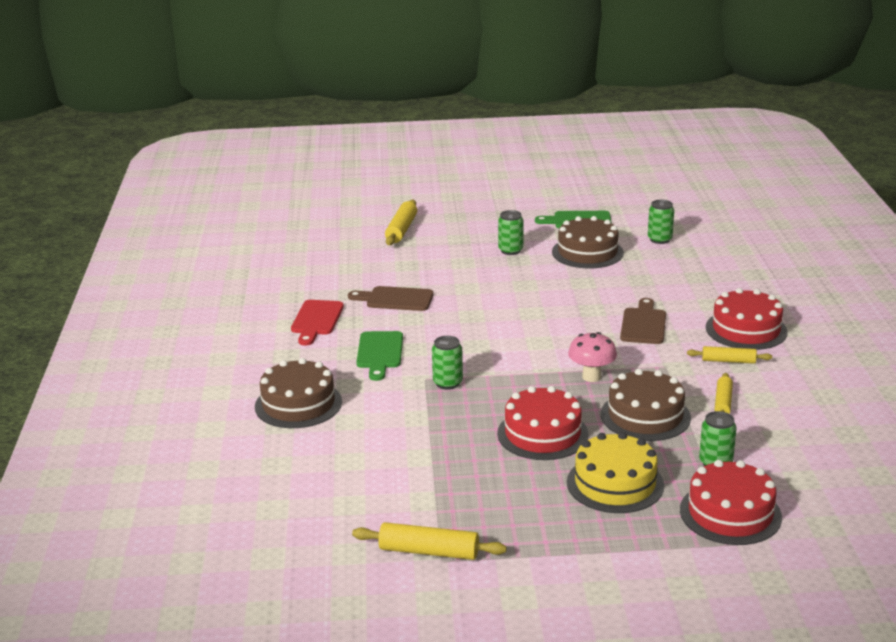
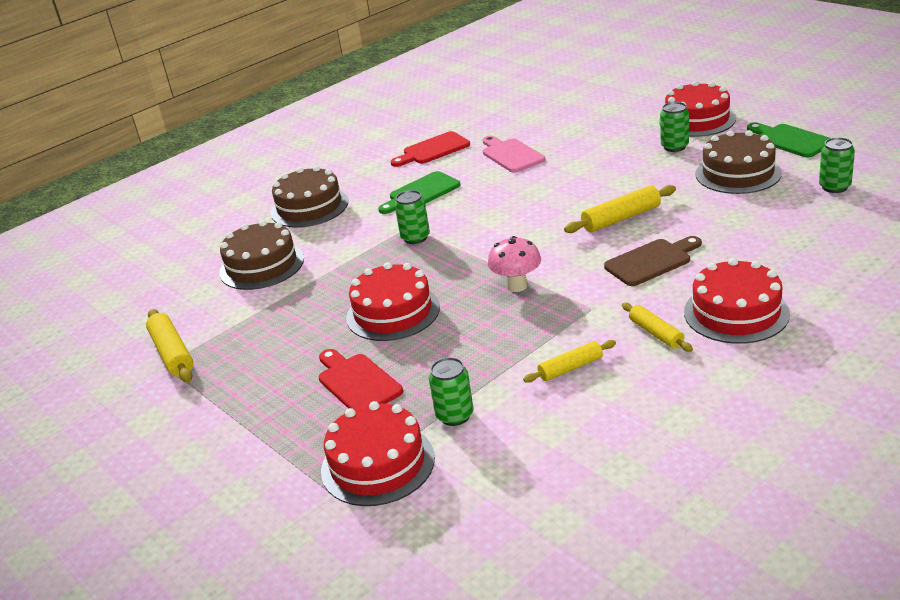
camera: 55 degrees right, 5 degrees up
(395, 299) = (511, 155): brown cutting board -> pink cutting board
(401, 230) = (625, 98): yellow rolling pin -> yellow rolling pin (621, 218)
(489, 228) = (697, 120): none -> red cake
(615, 483) = (357, 382): yellow cake -> red cutting board
(645, 416) = (488, 342): brown cake -> brown cake (262, 265)

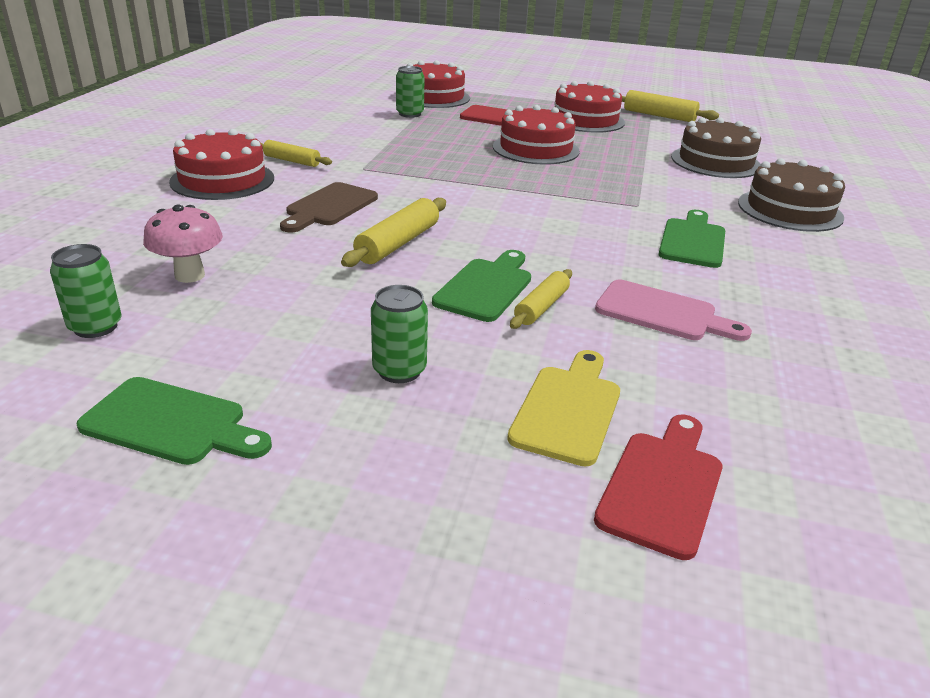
camera: 140 degrees right, 0 degrees up
(415, 238) = (612, 197): green can -> none
(433, 150) = (797, 304): red cutting board -> red cutting board (662, 486)
(517, 286) = (450, 175): pink mushroom -> pink mushroom (190, 275)
(570, 368) = (349, 138): yellow rolling pin -> yellow rolling pin (541, 307)
(591, 180) = (486, 287): none -> green cutting board
(610, 125) = (568, 409): none -> yellow cutting board
(697, 120) = (395, 456): red cake -> red cake (585, 120)
(738, 173) = (261, 330): brown cake -> none

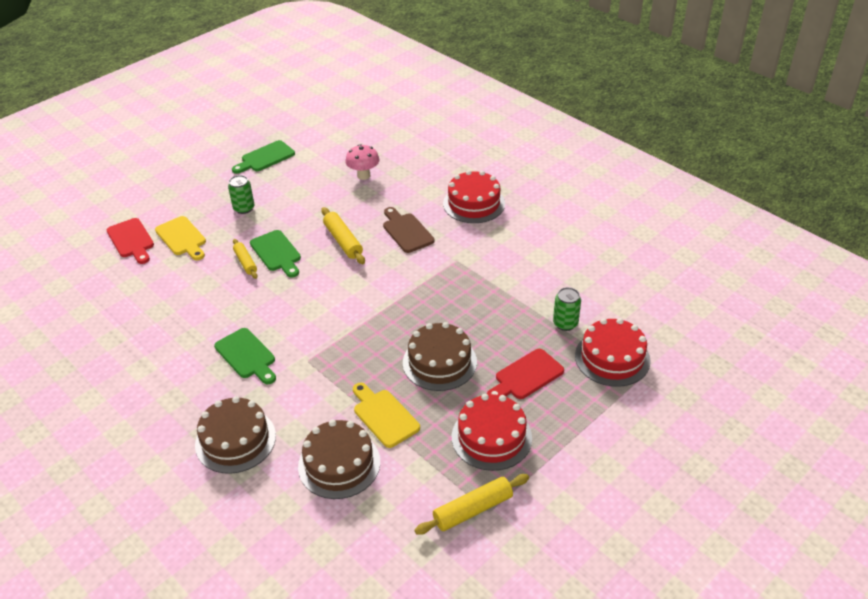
camera: 125 degrees right, 10 degrees up
(95, 327) = (340, 150): green can -> none
(292, 161) = (489, 235): yellow rolling pin -> none
(535, 149) = (439, 362): red cake -> brown cake
(636, 157) = (384, 416): none -> yellow cutting board
(662, 313) = (203, 298): pink cutting board -> none

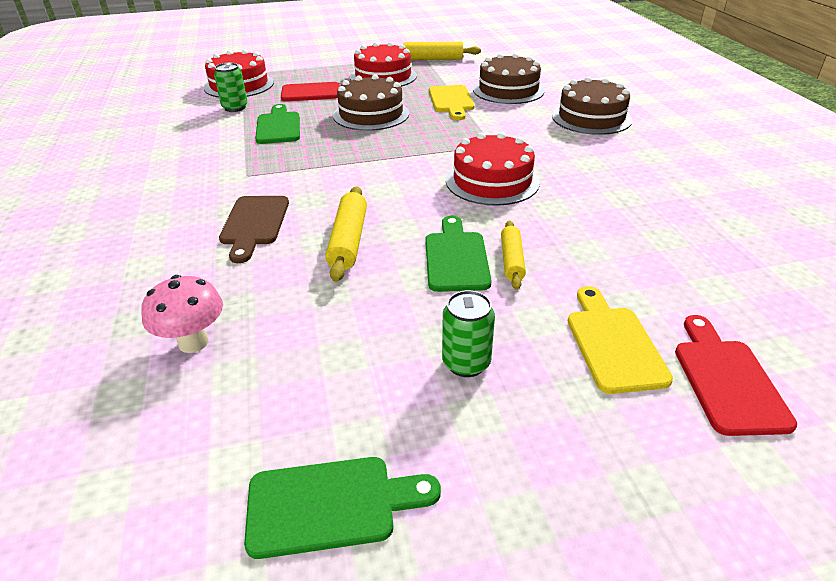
camera: 150 degrees left, 5 degrees down
(247, 356) = (556, 164): green cutting board -> green cutting board (278, 126)
(474, 203) = (124, 227): red cake -> red cake (492, 181)

